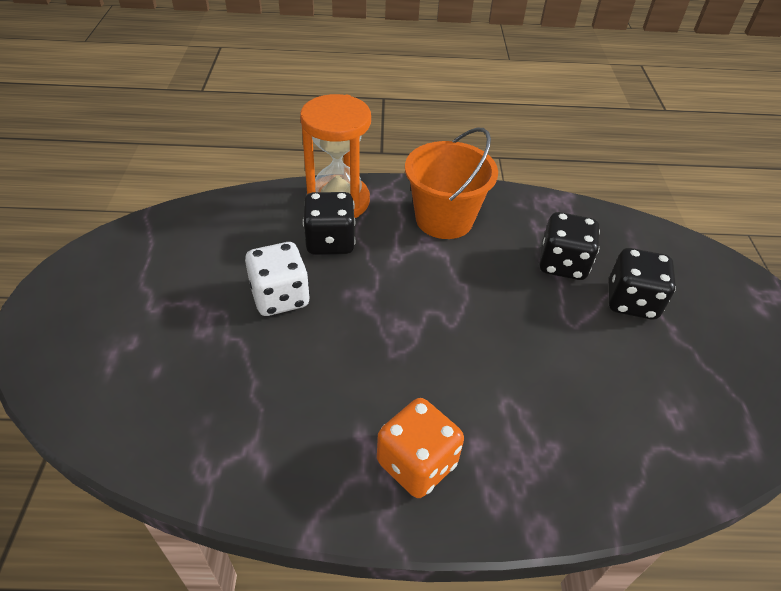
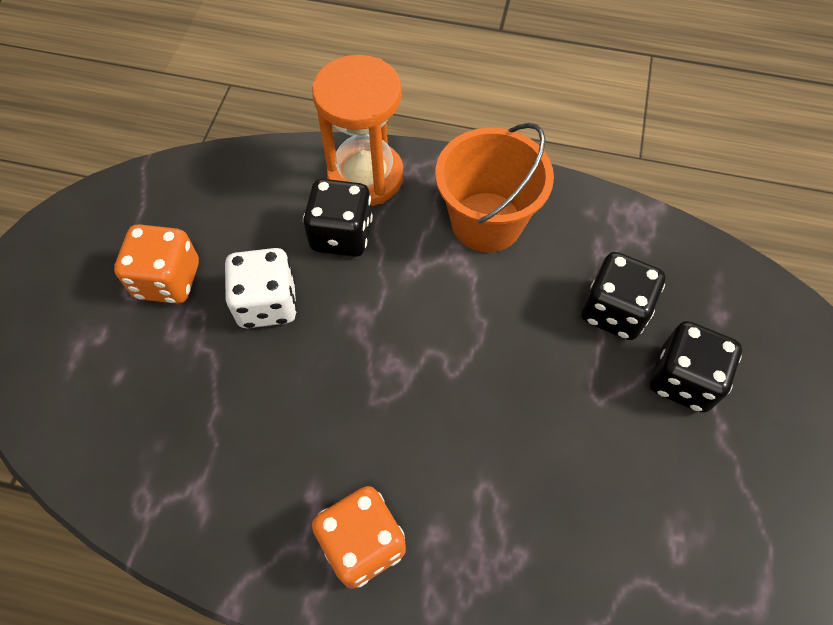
camera: 15 degrees right, 15 degrees up
(187, 292) = (168, 280): none -> orange dice

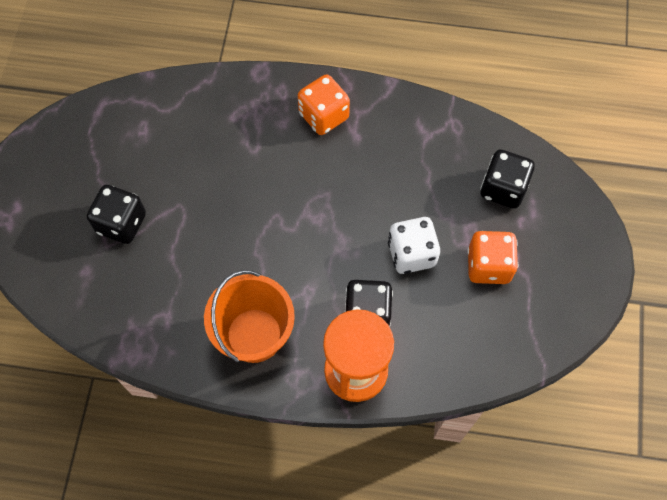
camera: 175 degrees right, 5 degrees up
(614, 311) = (162, 268): black dice -> black dice (503, 189)

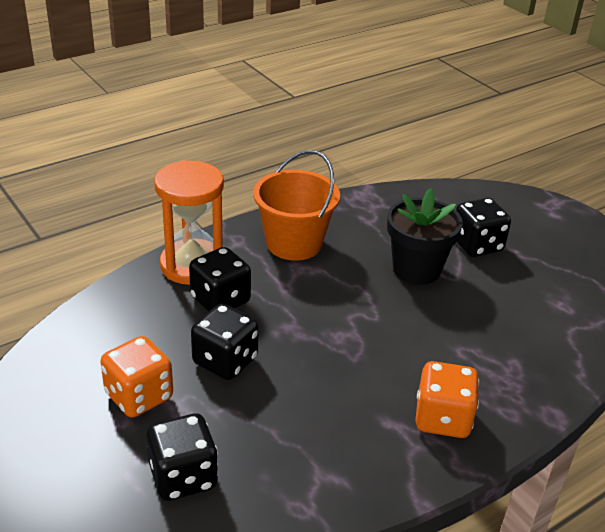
camera: 135 degrees right, 30 degrees down
(196, 235) = (416, 269): none -> black flower pot
(411, 254) = (225, 361): white dice -> black dice

